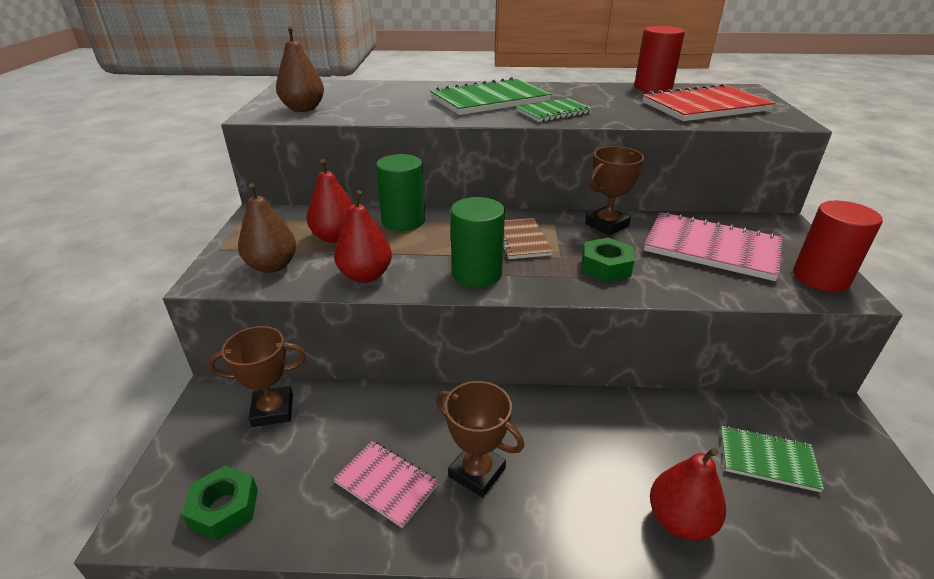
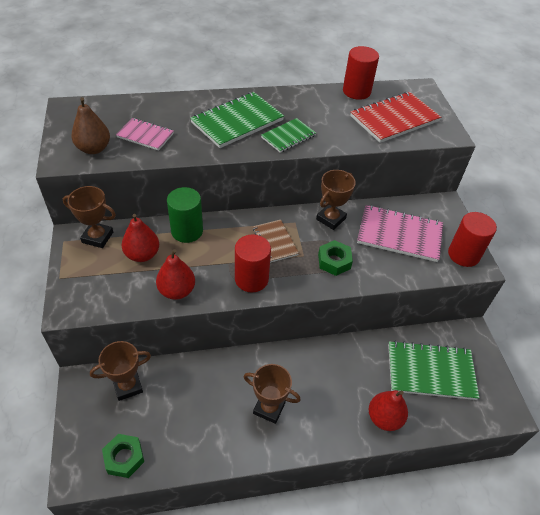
camera: 15 degrees left, 15 degrees up
(272, 266) = (107, 290): brown pear -> none
(287, 217) = (97, 237): none -> brown trophy
(386, 484) = (217, 425): pink notebook -> pink notebook (145, 135)
(476, 273) = (251, 279): green cylinder -> red cylinder
(767, 459) = (430, 371): green notebook -> green notebook, size x1.71

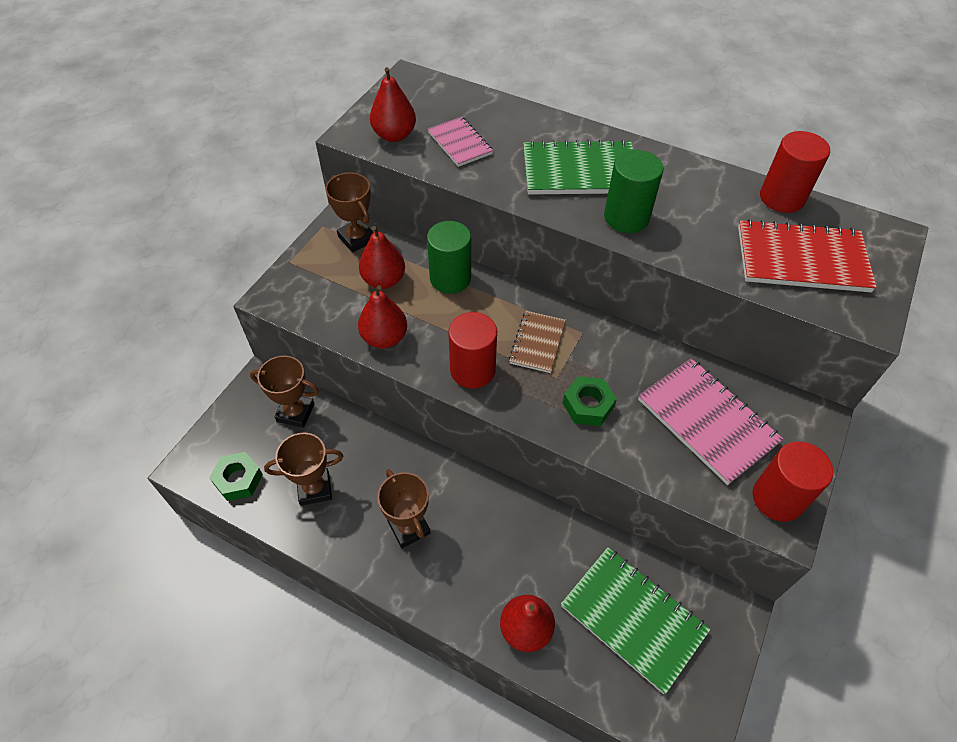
camera: 40 degrees right, 5 degrees up
(94, 149) = (394, 135): brown pear -> red pear
(288, 136) = (626, 217): green notebook -> green cylinder
(331, 219) = (631, 352): brown trophy -> brown trophy (315, 489)

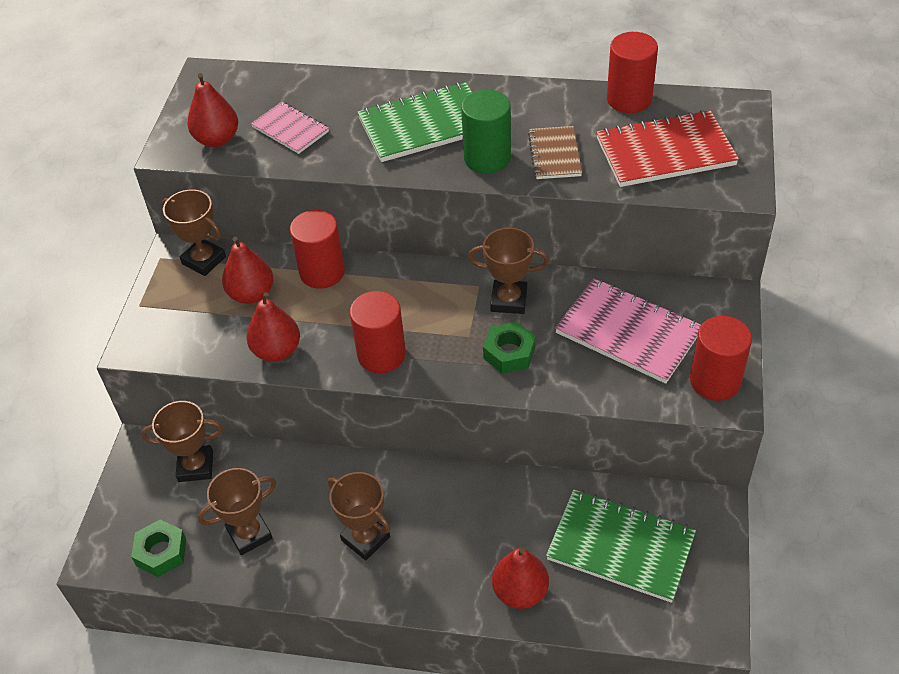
camera: 15 degrees left, 5 degrees down
(450, 278) = (322, 272): green cylinder -> red cylinder
(537, 343) = (437, 309): brown notebook -> brown notebook (554, 154)
(605, 354) = (509, 300): none -> brown trophy

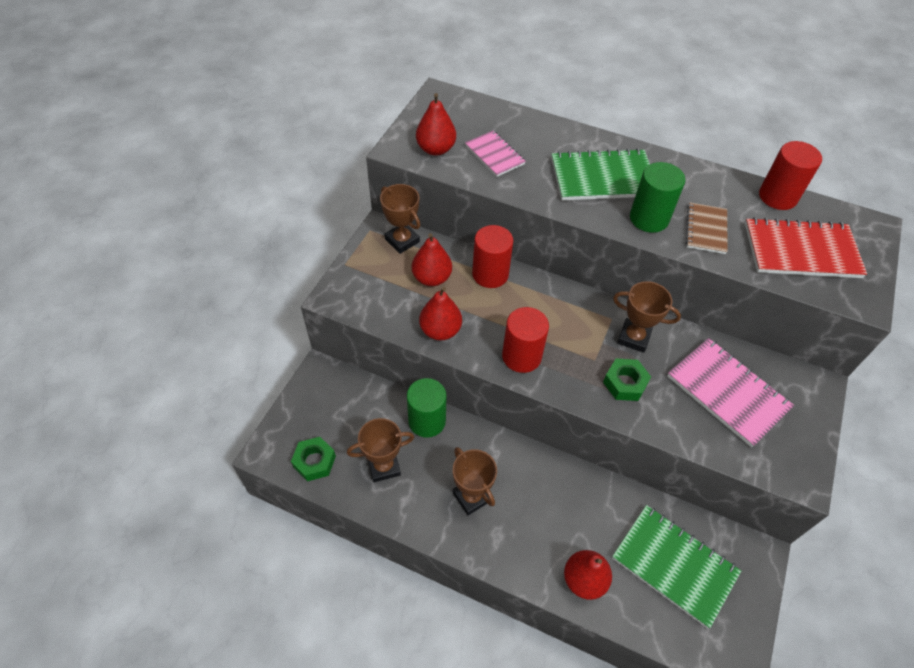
camera: 10 degrees right, 5 degrees up
(195, 466) = (357, 399): brown trophy -> none
(290, 469) = (427, 421): none -> green cylinder
(715, 381) = (794, 457): red cylinder -> none

